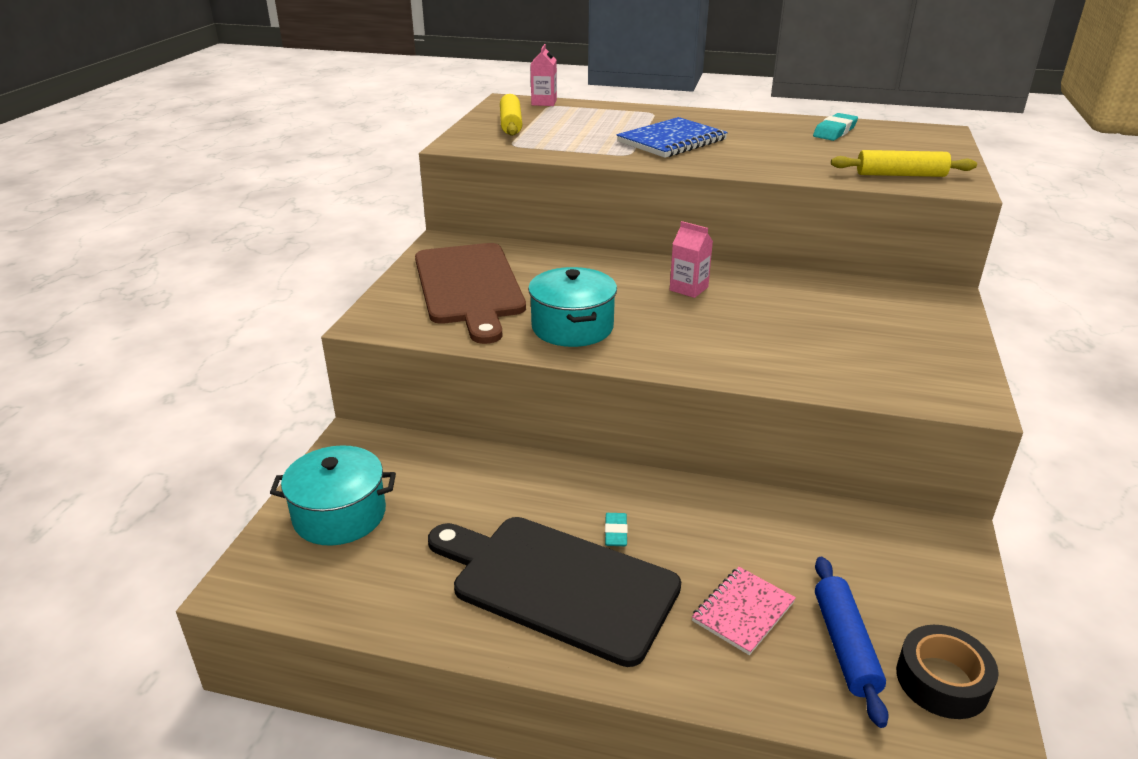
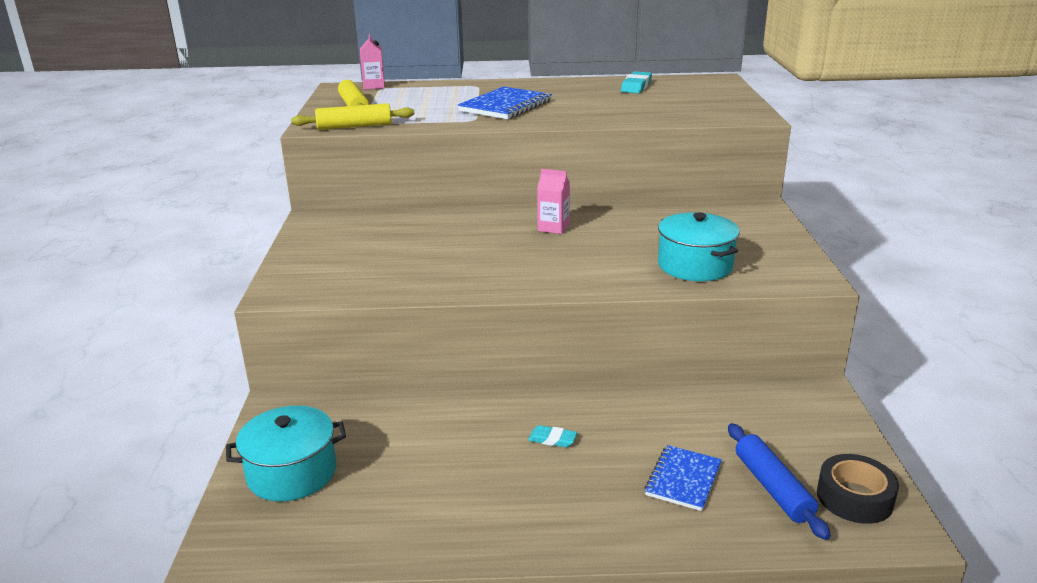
camera: 15 degrees left, 5 degrees down
(469, 287) = (357, 251): brown cutting board -> none
(557, 584) = (519, 490): black cutting board -> none
(572, 327) = (467, 271): turquoise pot -> turquoise pot (695, 265)
(616, 532) = (552, 439): turquoise eraser -> turquoise eraser turned 60 degrees counterclockwise
(743, 612) = (683, 479): pink notebook -> blue notebook
(900, 175) = (705, 113): yellow rolling pin -> yellow rolling pin (354, 126)

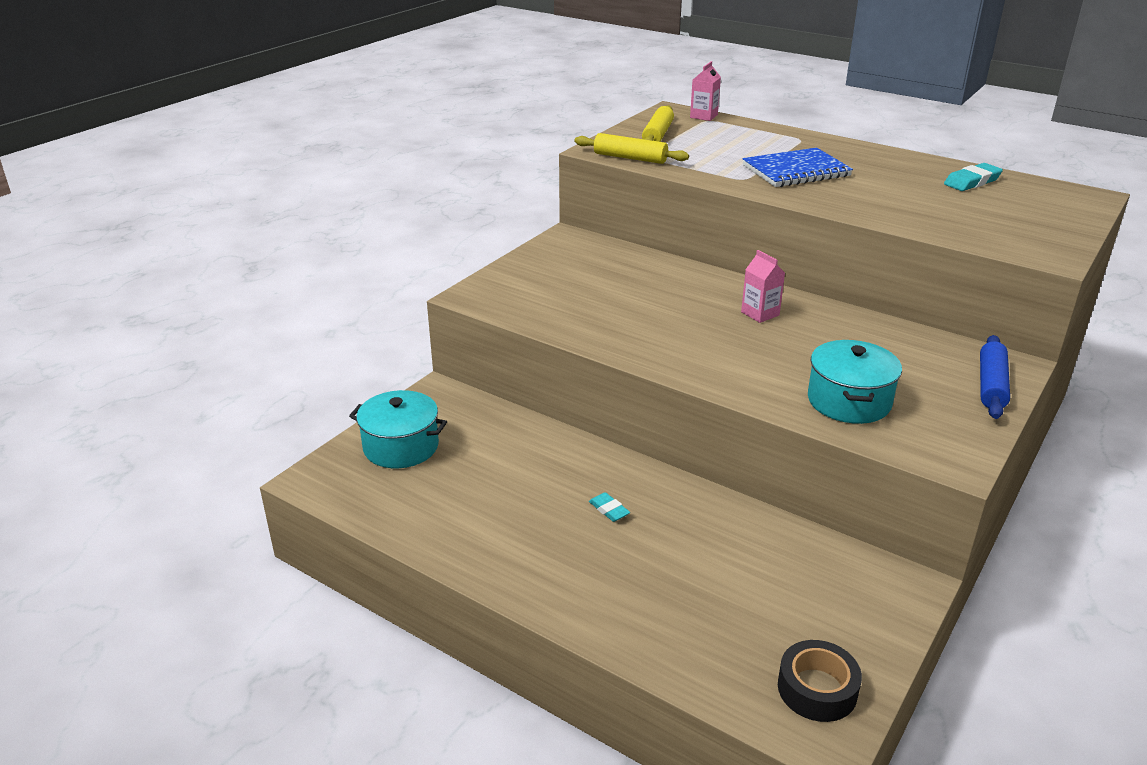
camera: 35 degrees right, 5 degrees up
(683, 479) = (678, 594): blue notebook -> none
(773, 488) = (750, 641): blue rolling pin -> blue rolling pin (991, 385)

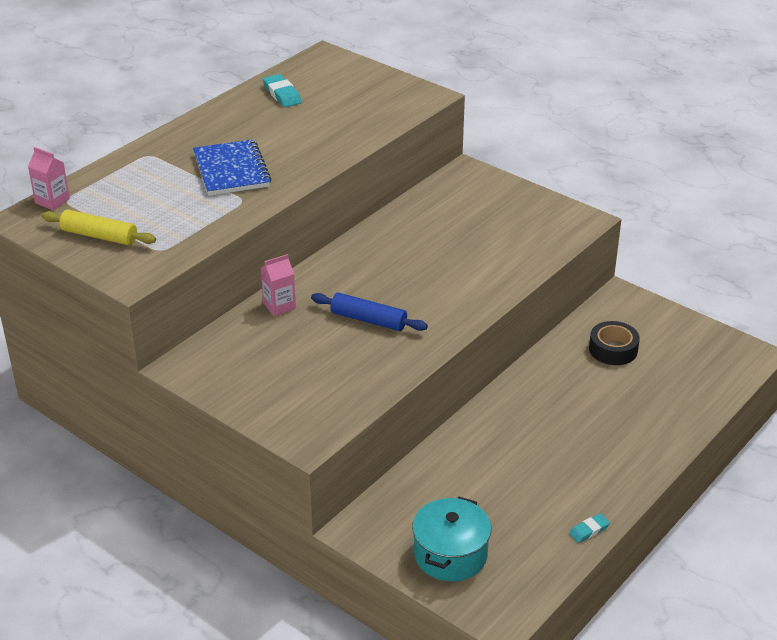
camera: 85 degrees left, 5 degrees up
(609, 510) = (545, 424): turquoise eraser -> turquoise eraser (589, 530)
(630, 158) = (163, 259): yellow rolling pin -> none
(760, 313) = (373, 267): pink carton -> pink carton (279, 306)
(817, 689) = (715, 351): black tape -> black tape (613, 349)
(849, 401) = (511, 247): turquoise pot -> none
(991, 385) = (492, 185): blue rolling pin -> blue rolling pin (368, 320)

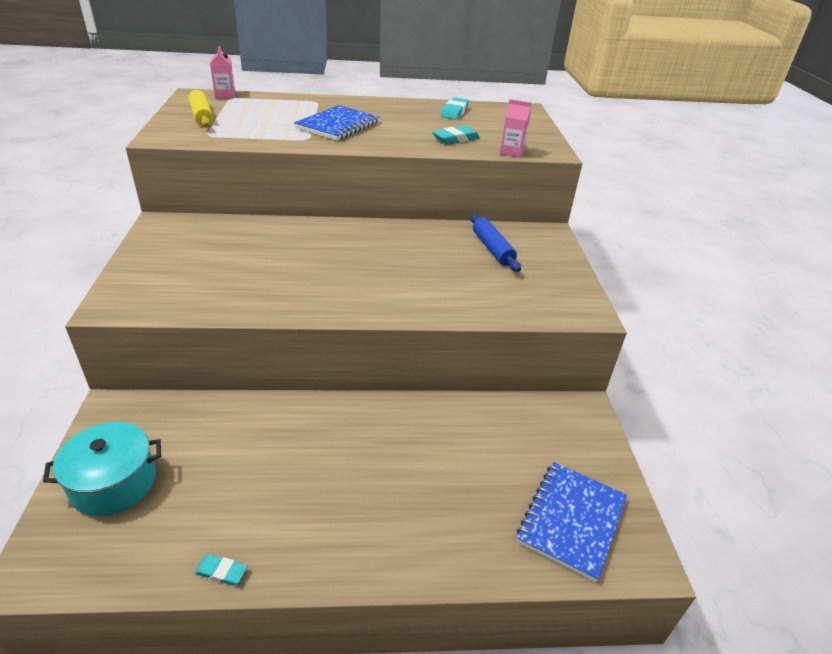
camera: 45 degrees right, 0 degrees up
(279, 306) = (274, 229): pink carton -> pink carton (511, 152)
(344, 126) = (455, 139): none -> turquoise eraser
(368, 320) = (302, 269): blue rolling pin -> blue rolling pin (492, 249)
(613, 349) = (508, 443): black tape -> none
(700, 363) = (571, 520): none -> blue notebook

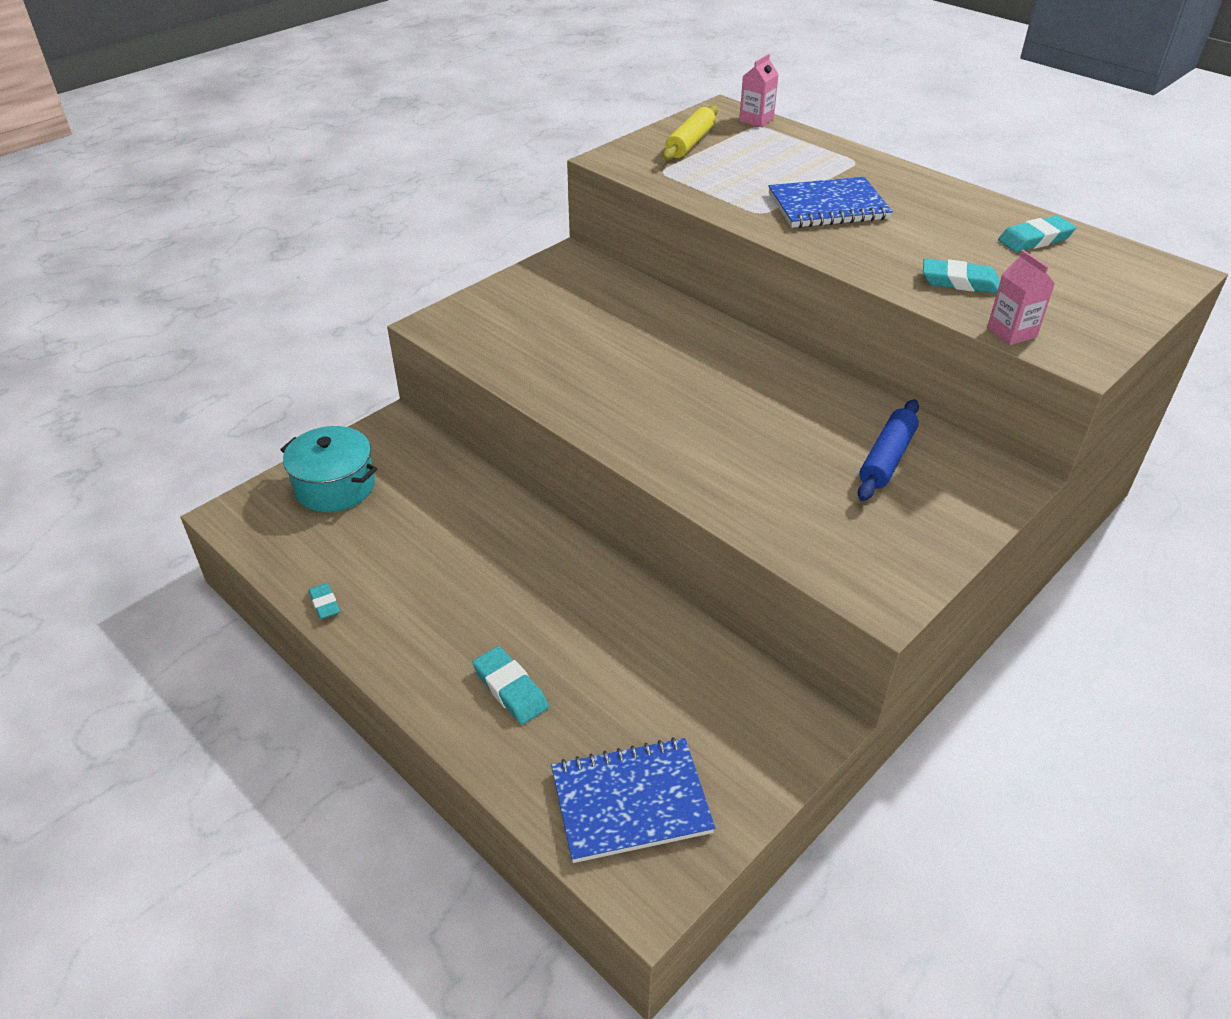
camera: 50 degrees right, 5 degrees up
(428, 517) = (510, 689): none -> turquoise eraser

